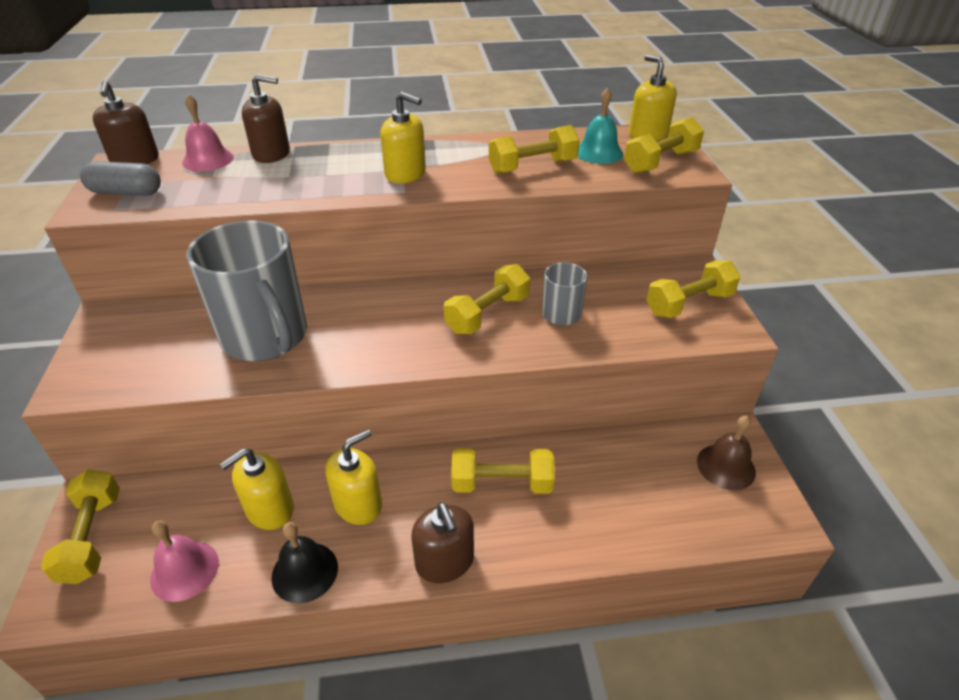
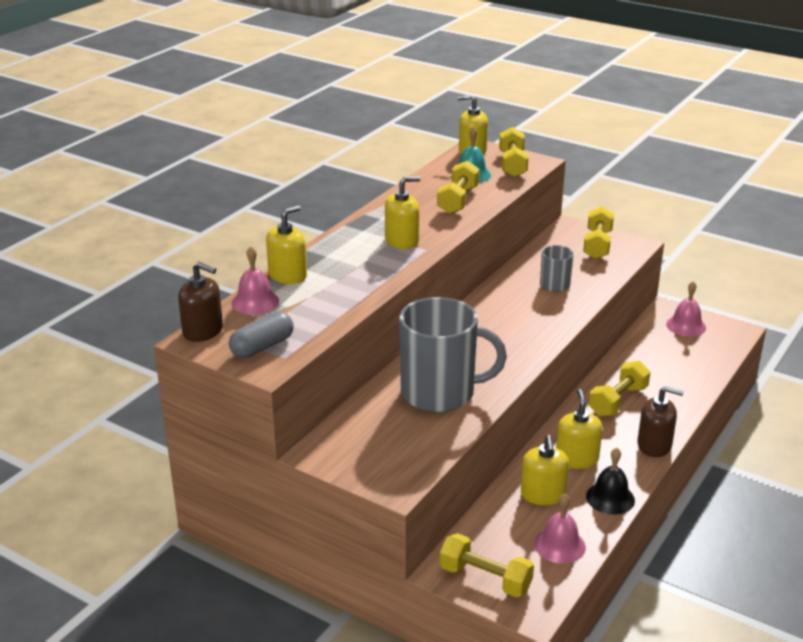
camera: 50 degrees left, 10 degrees down
(271, 154) = (288, 275): brown soap dispenser -> yellow soap dispenser
(487, 314) = (522, 307): yellow dumbbell -> none
(726, 466) = (686, 325): brown bell -> pink bell

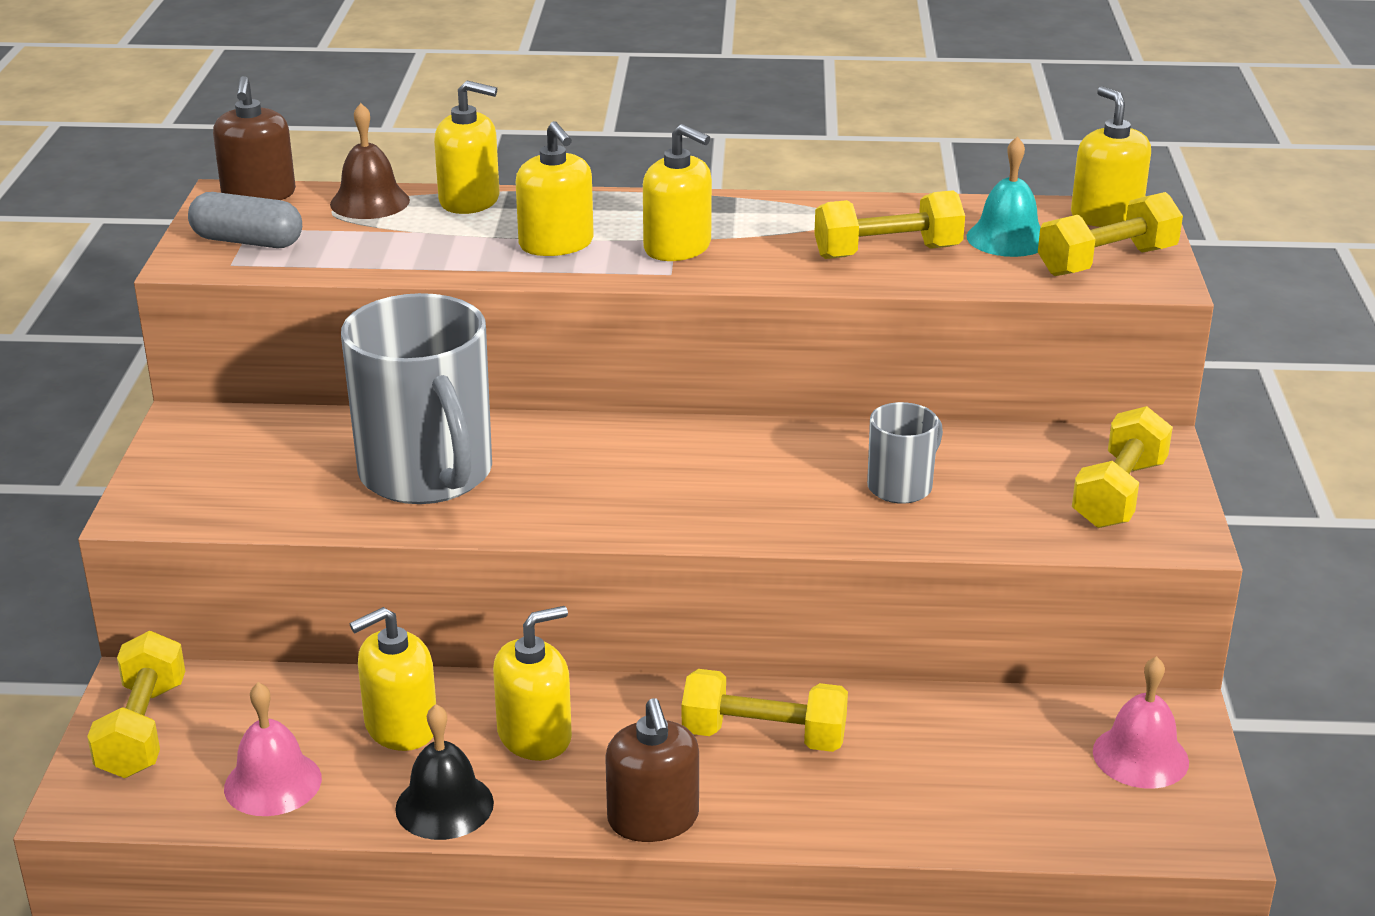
camera: 60 degrees right, 0 degrees up
(255, 302) = (370, 202): pink bell -> brown bell
(365, 267) = (556, 244): none -> yellow soap dispenser
(597, 245) = (1119, 494): yellow dumbbell -> yellow dumbbell turned 45 degrees counterclockwise

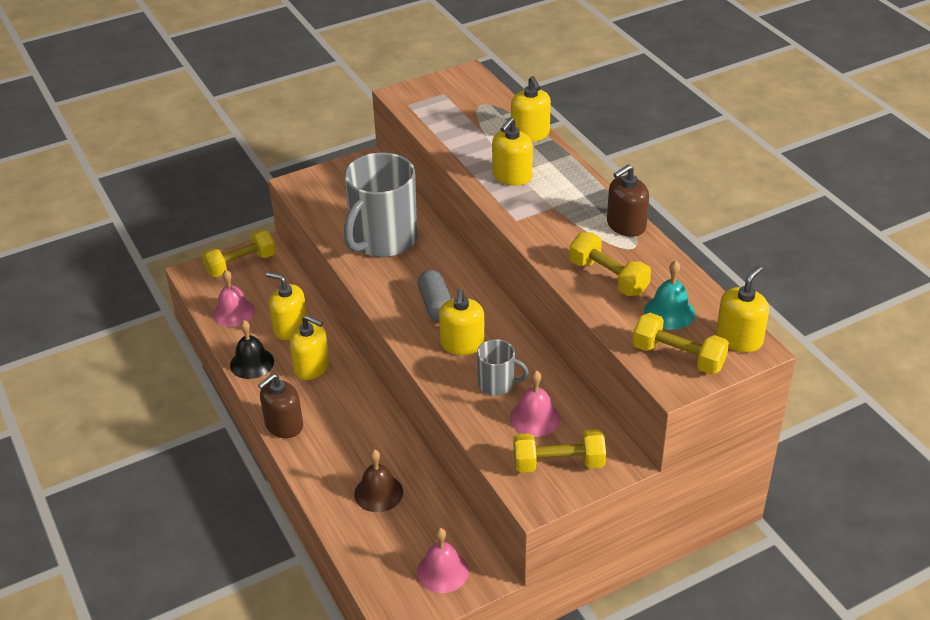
camera: 60 degrees right, 10 degrees up
(247, 241) = (431, 98): grey capsule -> grey capsule (436, 305)
(258, 194) = (476, 80): brown soap dispenser -> brown soap dispenser (626, 225)
(370, 202) = (500, 110): brown bell -> brown bell (378, 493)
(677, 247) = (545, 211): yellow soap dispenser -> yellow soap dispenser (462, 344)
(764, 736) = (362, 435): yellow dumbbell -> none
(1005, 480) = (535, 418): none -> pink bell

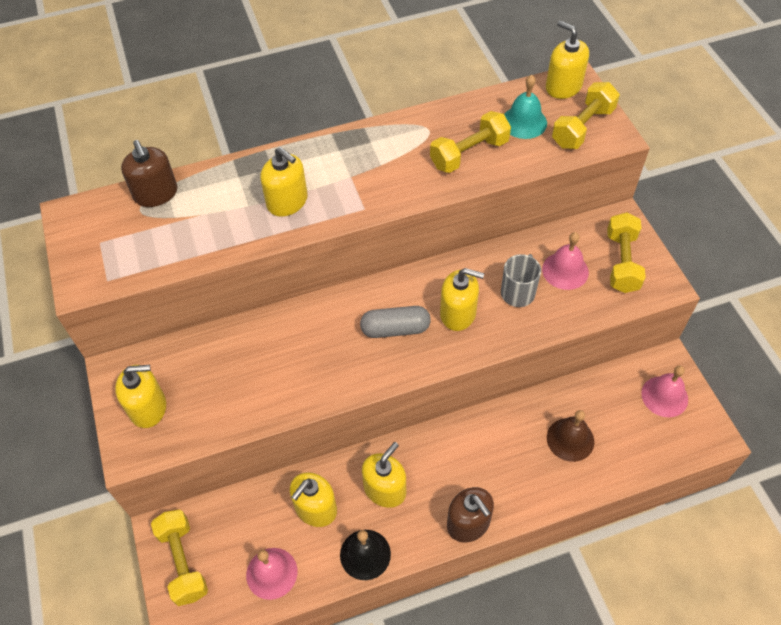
camera: 80 degrees left, 15 degrees up
(383, 240) = (273, 367): grey mug -> none
(530, 134) = (216, 176): yellow soap dispenser -> yellow soap dispenser (148, 408)
(626, 225) = (394, 128): brown soap dispenser -> brown soap dispenser (156, 194)

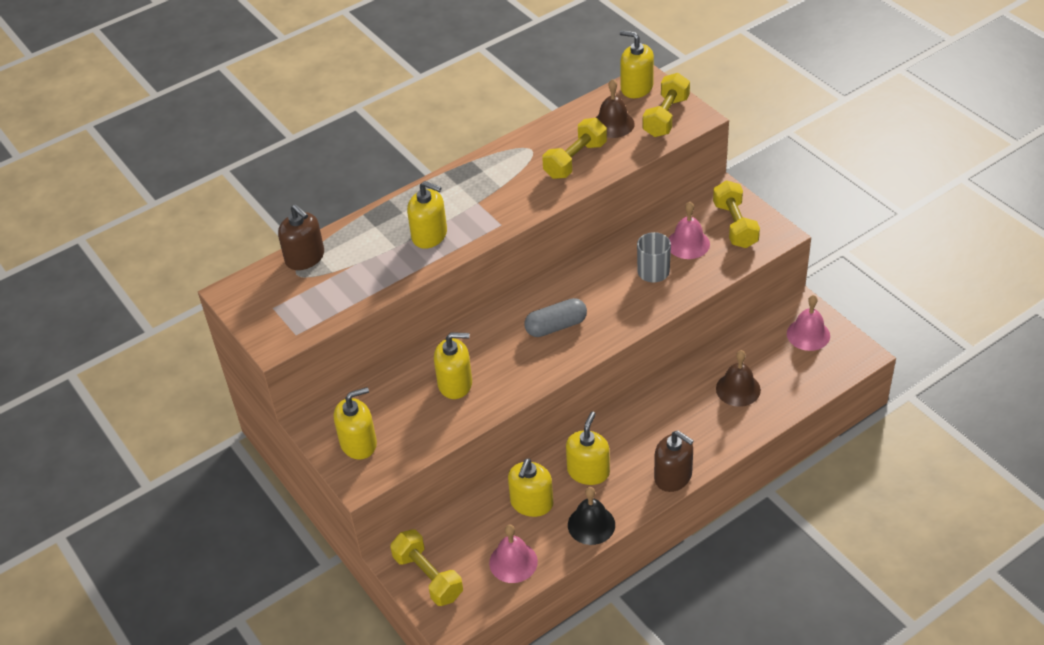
camera: 15 degrees left, 10 degrees down
(458, 313) = (607, 300): yellow soap dispenser -> yellow soap dispenser (455, 384)
(524, 122) = (613, 124): turquoise bell -> brown bell

